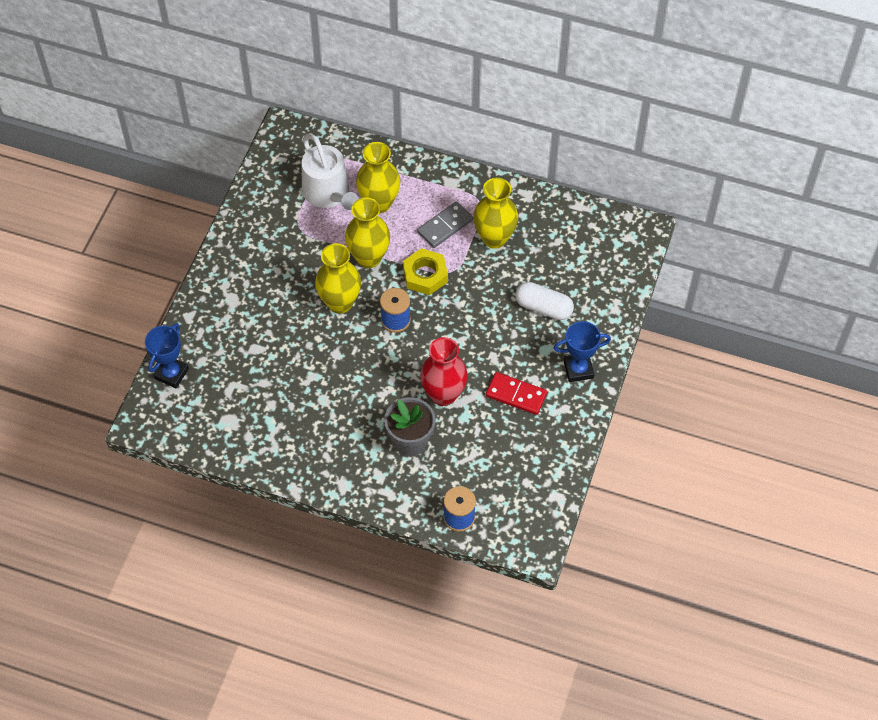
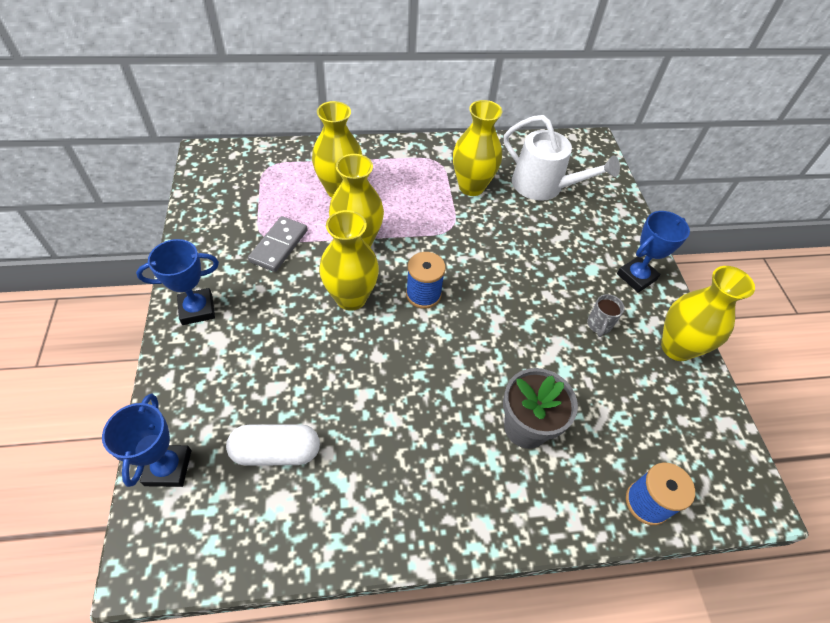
camera: 30 degrees left, 5 degrees down
(227, 271) = (197, 309): none -> blue trophy
(328, 193) = (281, 196): white watering can -> white watering can (543, 186)
(425, 275) = (426, 240): yellow nut -> none
(443, 394) = (525, 355): red vase -> none
(445, 226) = (418, 191): grey domino -> grey domino (279, 245)
(516, 395) = (598, 325): red domino -> grey mug
(543, 307) = (560, 232): white capsule -> white capsule (276, 451)
(565, 434) = (676, 347): none -> yellow vase

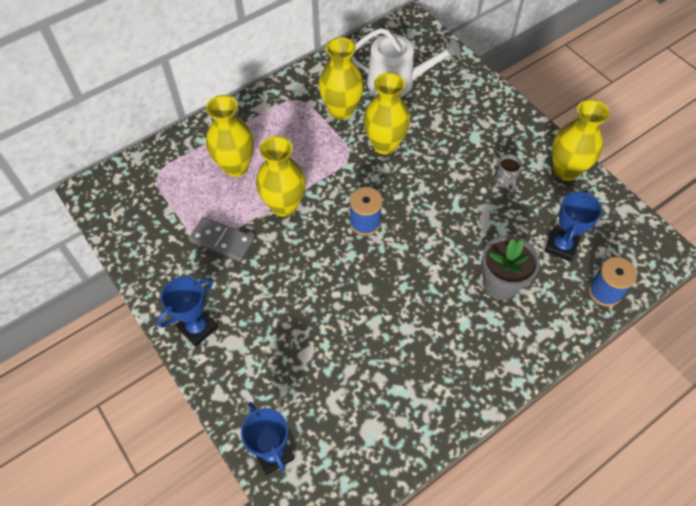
camera: 25 degrees left, 5 degrees up
(276, 451) = (342, 397): white capsule -> none
(279, 245) = (222, 241): grey domino -> grey domino turned 60 degrees counterclockwise
(351, 298) = (312, 254): yellow vase -> yellow vase (384, 144)
(636, 277) = (509, 128): blue trophy -> blue trophy (561, 246)

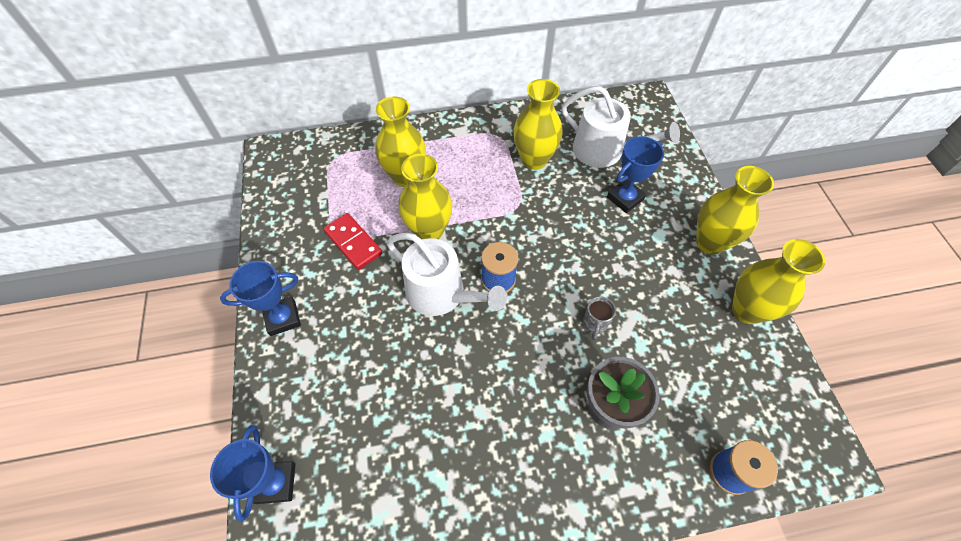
camera: 25 degrees right, 0 degrees up
(222, 241) = (353, 243): grey domino -> red domino
(324, 252) = (441, 294): none -> white watering can
(384, 144) = (559, 208): yellow vase -> yellow vase (710, 242)
(505, 181) = (670, 295): grey mug -> grey mug (594, 324)
(561, 246) = (701, 394): blue trophy -> blue trophy (625, 198)

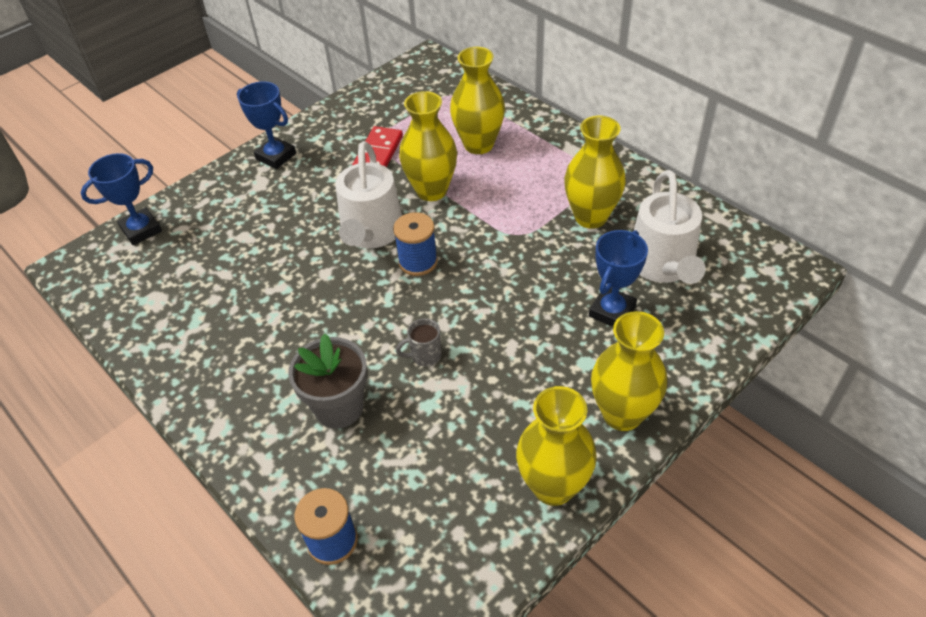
camera: 60 degrees right, 10 degrees down
(625, 198) = (612, 311): blue trophy -> blue trophy turned 75 degrees counterclockwise

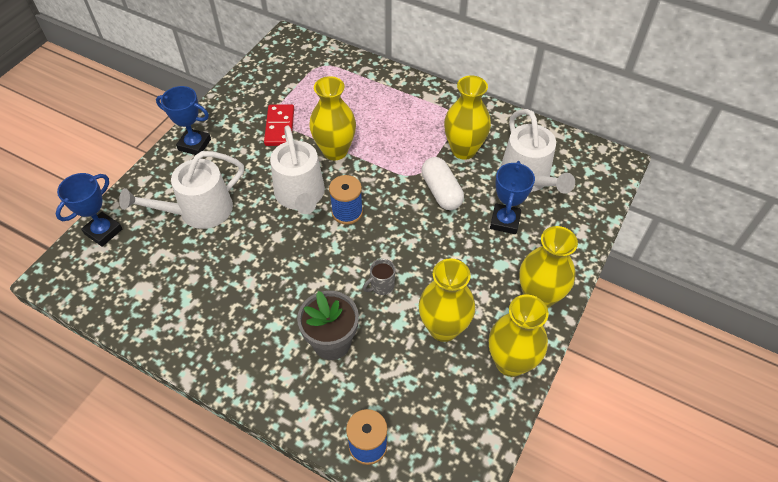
camera: 20 degrees left, 5 degrees up
(251, 228) = (199, 211): none -> white watering can
(478, 144) = (357, 106): yellow vase -> yellow vase (443, 328)
(543, 260) = (441, 192): none -> white capsule

